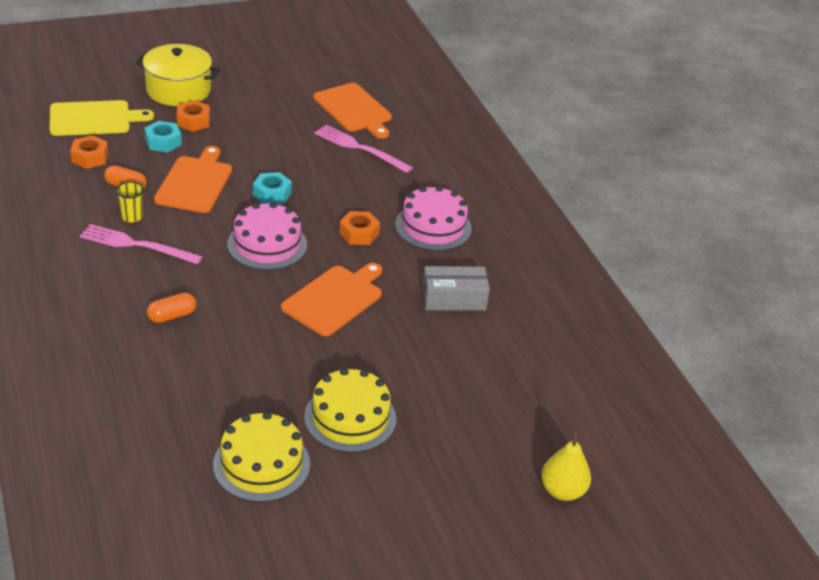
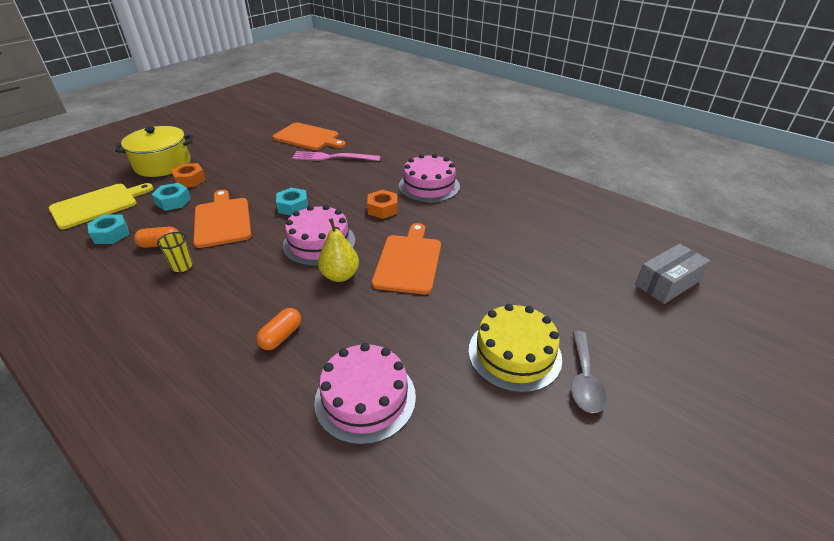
camera: 25 degrees left, 0 degrees up
(90, 157) = (111, 234): orange nut -> turquoise nut
(137, 245) = (202, 287): pink fork -> none
(201, 392) = (365, 398): none -> pink cake
(261, 464) = (486, 445): yellow cake -> none
(387, 463) = (584, 380): none -> grey spoon
(453, 299) = (491, 226): grey box -> grey box (667, 283)
(562, 491) = (720, 331): yellow pear -> yellow pear (340, 275)

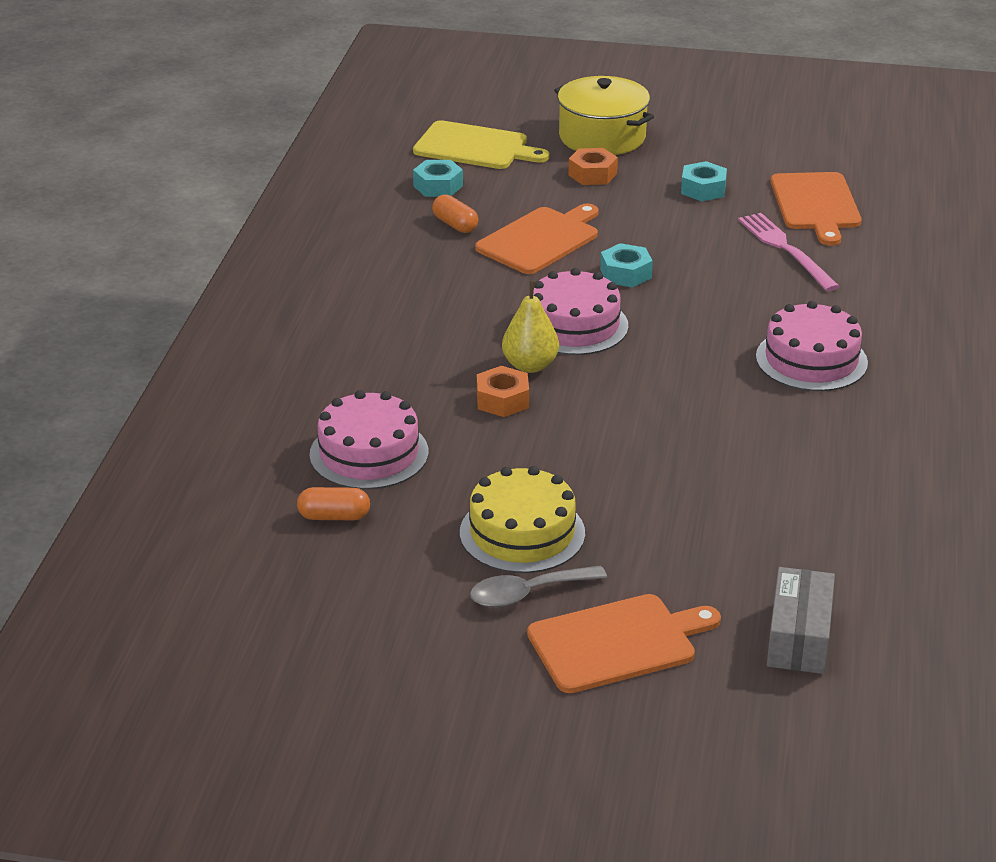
camera: 60 degrees right, 5 degrees down
(173, 201) = (537, 188): turquoise nut -> turquoise nut (703, 189)
(182, 266) = (436, 257): yellow cup -> none
(281, 336) = (399, 369): orange capsule -> orange capsule (334, 516)
(383, 209) = (702, 343): orange nut -> orange nut (502, 400)
(408, 261) = (610, 404): orange cutting board -> orange cutting board (617, 642)
(667, 283) = (799, 637): grey box -> grey box turned 75 degrees clockwise

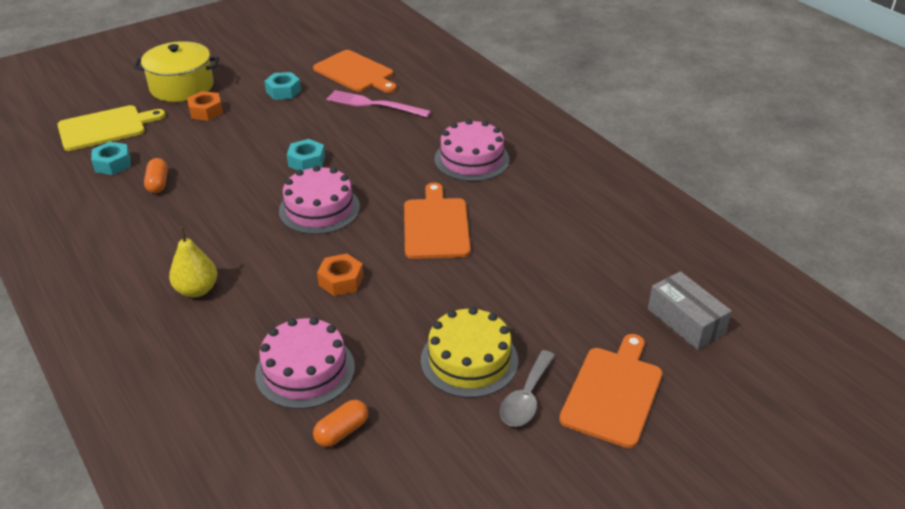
camera: 45 degrees left, 5 degrees up
(455, 225) = (158, 183): orange capsule -> orange capsule turned 75 degrees clockwise
(530, 365) = (327, 248): yellow pear -> yellow pear (197, 290)
(540, 239) = (227, 166): orange cutting board -> orange cutting board (436, 225)

